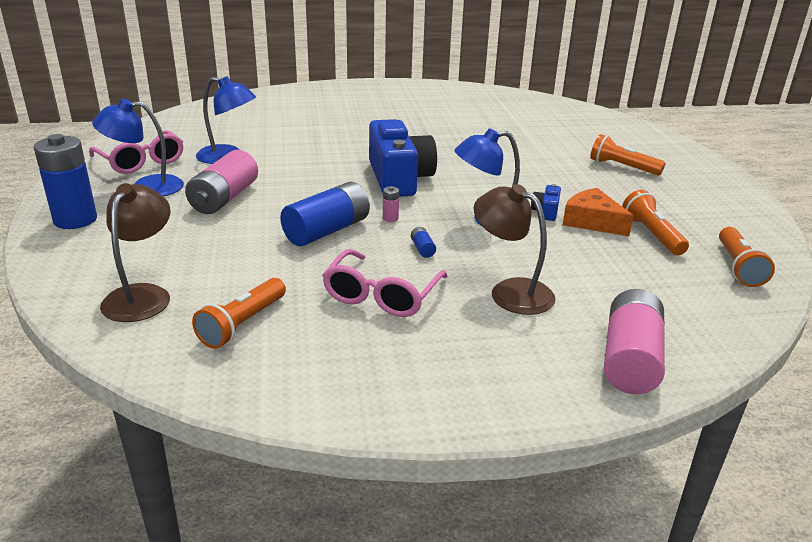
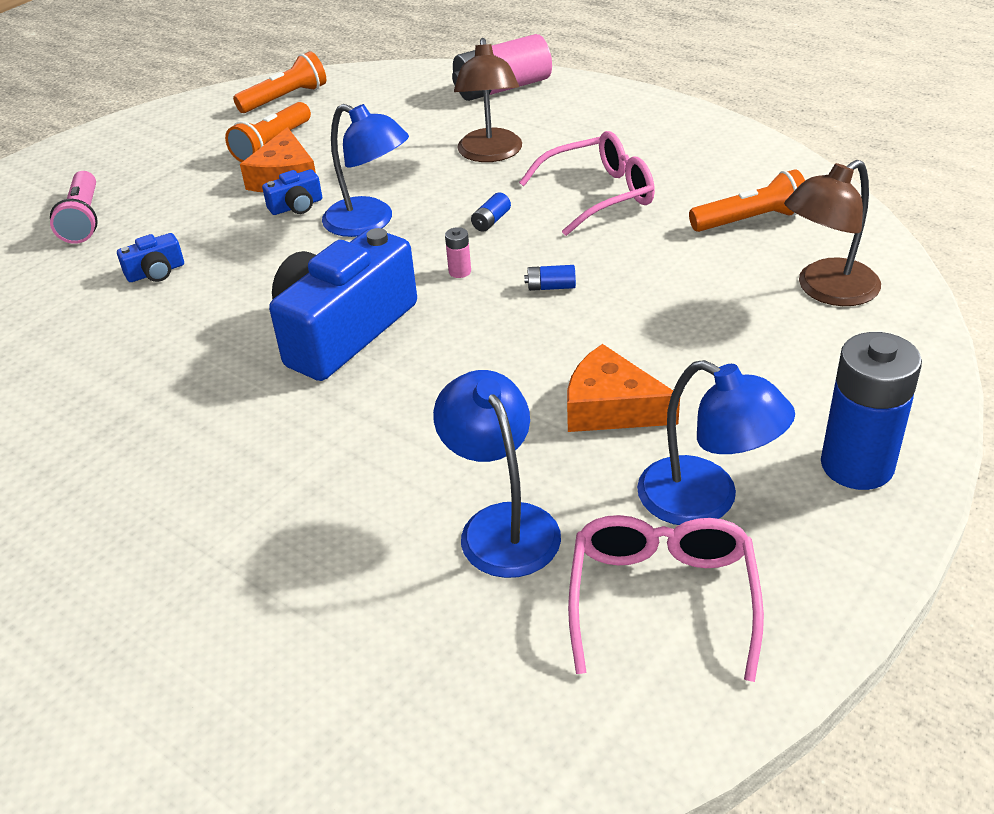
camera: 130 degrees left, 10 degrees up
(224, 198) = (611, 408): pink battery -> orange cheese
(327, 231) = (551, 287): blue battery -> blue battery, size x0.40
(532, 165) = (156, 272): none -> blue camera
(622, 167) = (83, 220): orange flashlight -> pink flashlight

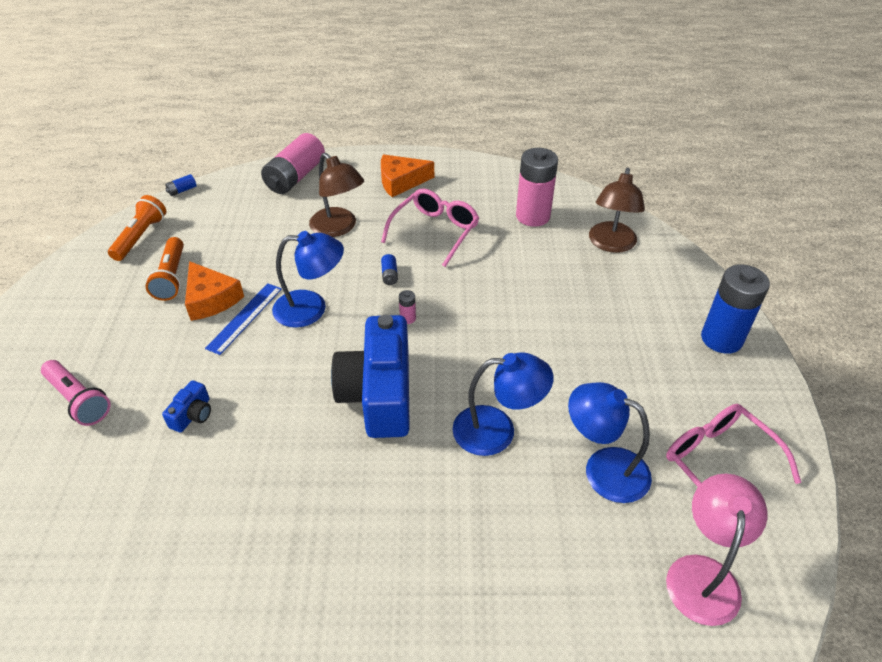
camera: 40 degrees left, 5 degrees up
(296, 206) = (245, 318): blue camera -> blue ruler
(486, 698) = (703, 574): none -> pink lamp
(551, 287) = (472, 305): blue battery -> blue battery (182, 190)
(611, 408) = (582, 366): orange cheese -> orange cheese (401, 181)
(706, 500) = (681, 396): blue lamp -> blue lamp (497, 430)
(750, 220) = (532, 216): orange flashlight -> pink battery

